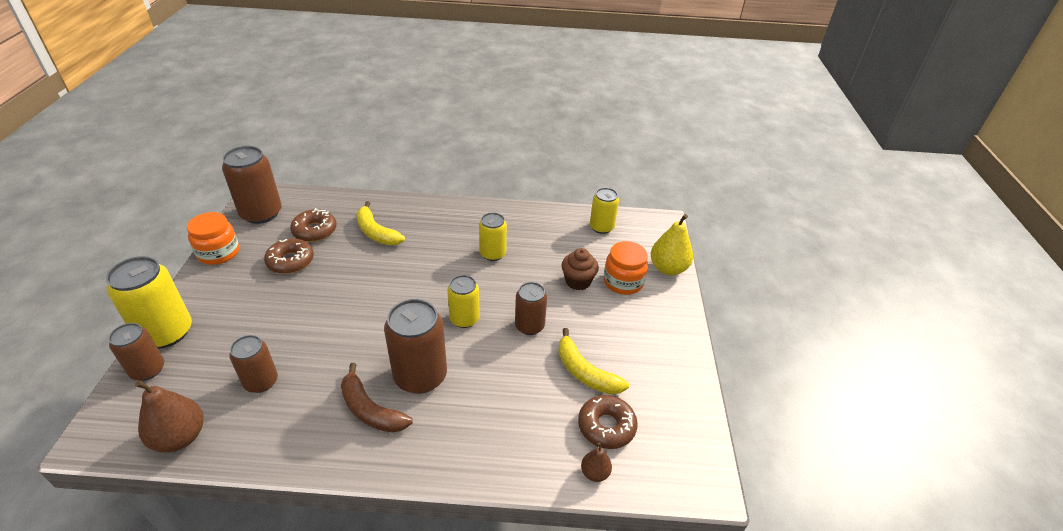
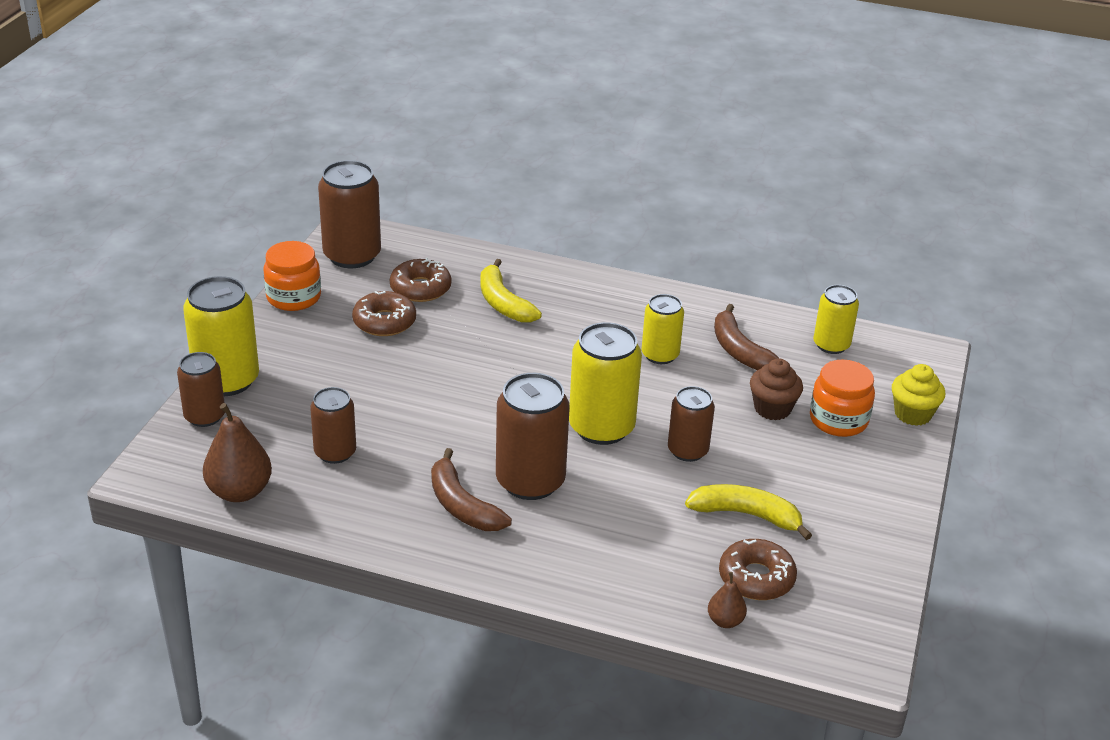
camera: 15 degrees right, 5 degrees down
(464, 319) = (601, 427): yellow can -> yellow can, size x1.63
(544, 241) = (739, 350): none -> brown banana
(585, 372) = (747, 515): yellow banana -> yellow banana turned 135 degrees clockwise
(668, 268) = (912, 414): yellow pear -> yellow cupcake

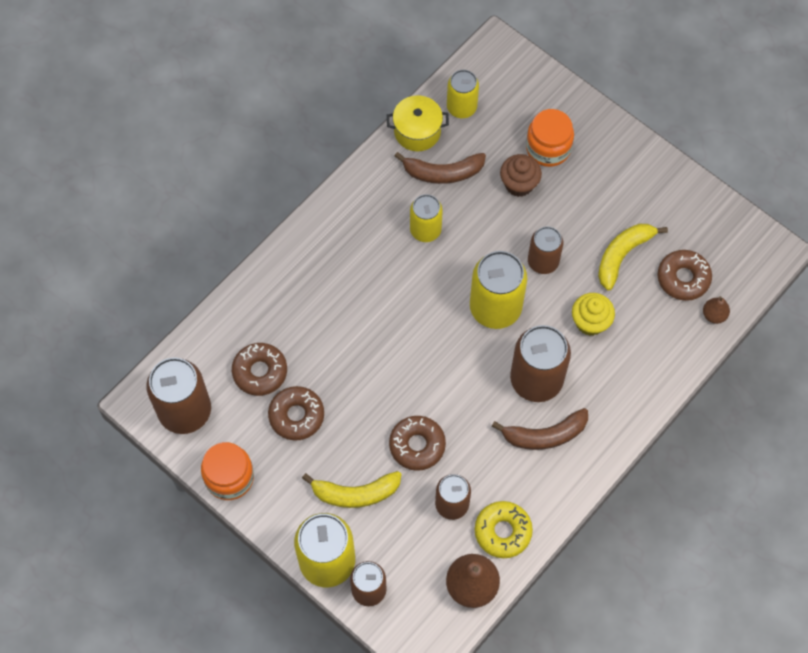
camera: 65 degrees left, 30 degrees up
(319, 500) = (503, 531): none -> yellow donut
(394, 410) = (417, 445): none -> brown donut
(503, 302) = (308, 315): yellow banana -> yellow banana (355, 493)
(774, 322) = (417, 131): none -> yellow pot
(912, 414) = (560, 98): yellow cupcake -> yellow cupcake (590, 322)

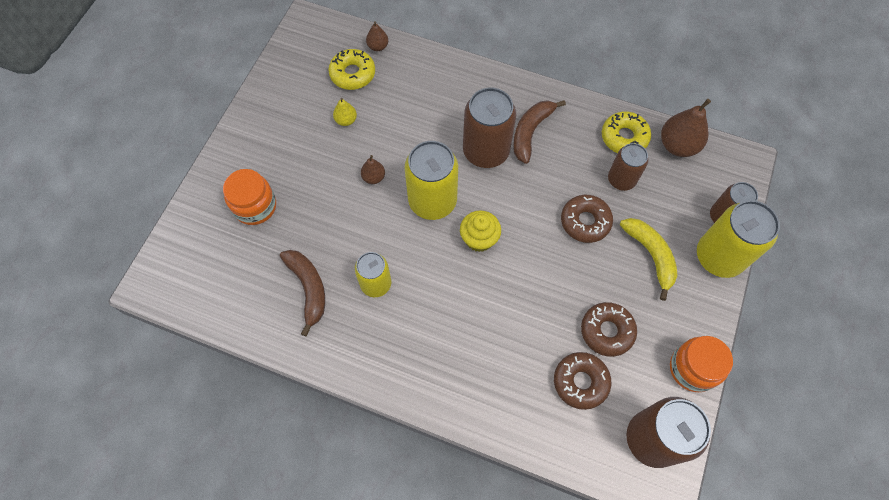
camera: 110 degrees left, 0 degrees up
(417, 131) = (268, 328): yellow pot -> none
(461, 107) = (229, 295): yellow can -> none
(519, 184) = (301, 219): brown cupcake -> none
(543, 261) = (373, 177): brown can -> brown pear
(544, 435) = (531, 132): brown banana -> brown banana turned 120 degrees counterclockwise
(590, 322) = (417, 127): yellow cupcake -> yellow cupcake (479, 239)
(623, 255) = (346, 120): yellow banana -> yellow pear
(683, 278) = (352, 74): brown donut -> yellow donut

